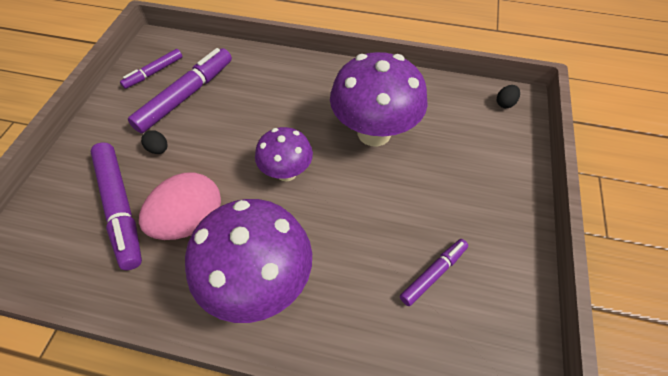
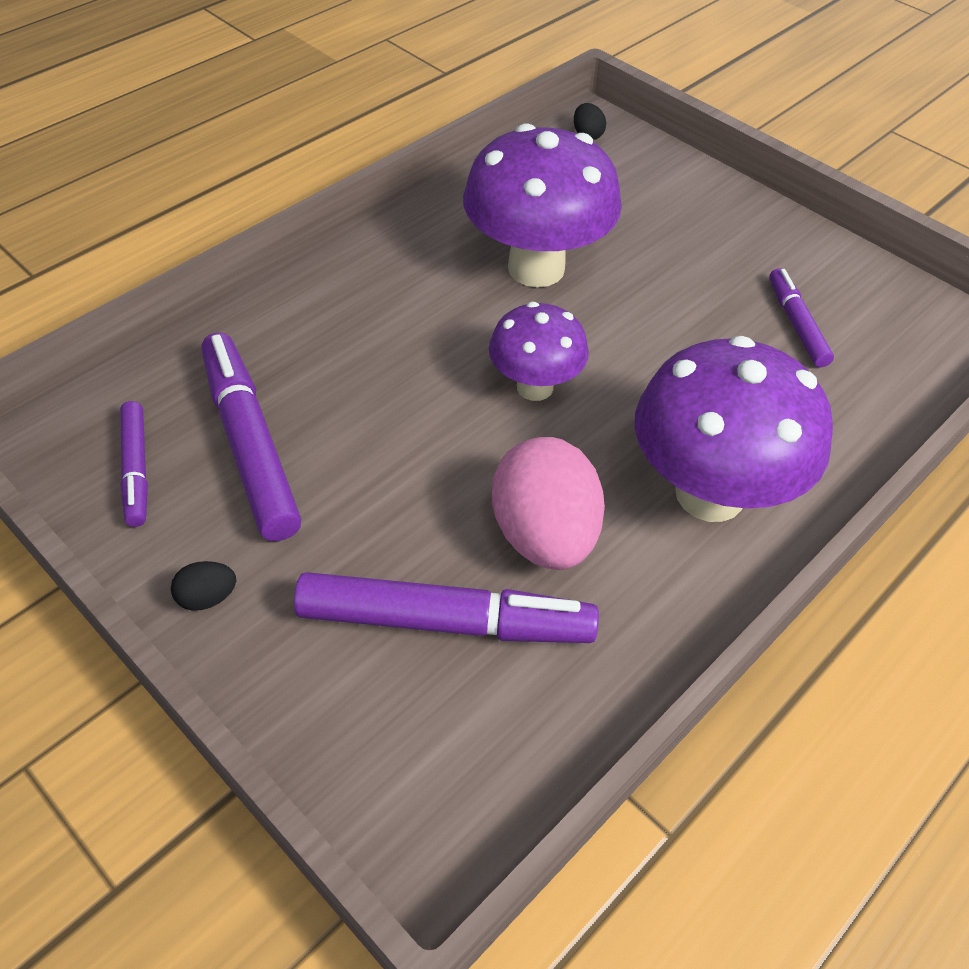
camera: 60 degrees left, 5 degrees down
(158, 149) = (350, 526): black egg -> black egg (207, 597)

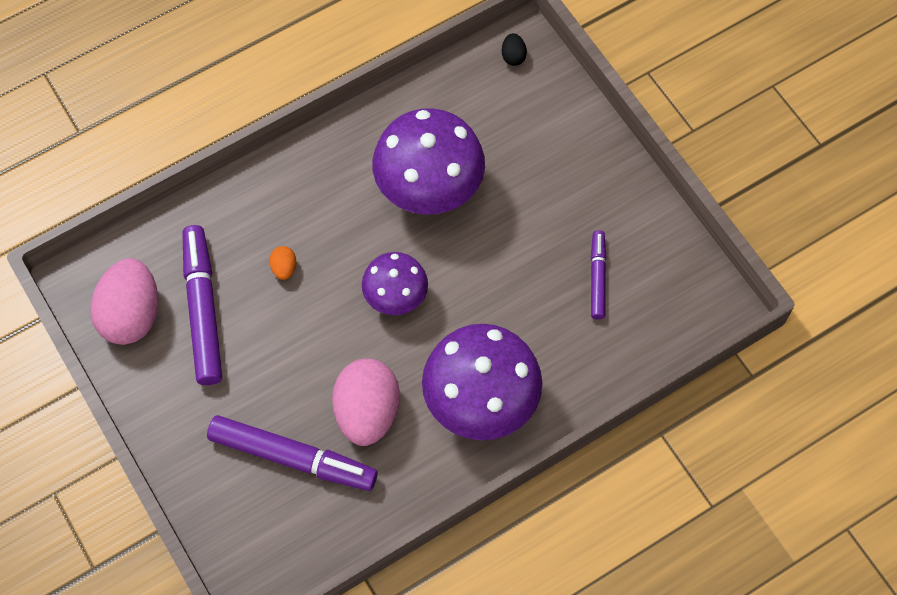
camera: 15 degrees right, 15 degrees up
(136, 469) = (131, 314): purple marker -> pink egg
(207, 597) = (161, 414): black egg -> none
(362, 377) = (284, 268): none -> orange egg

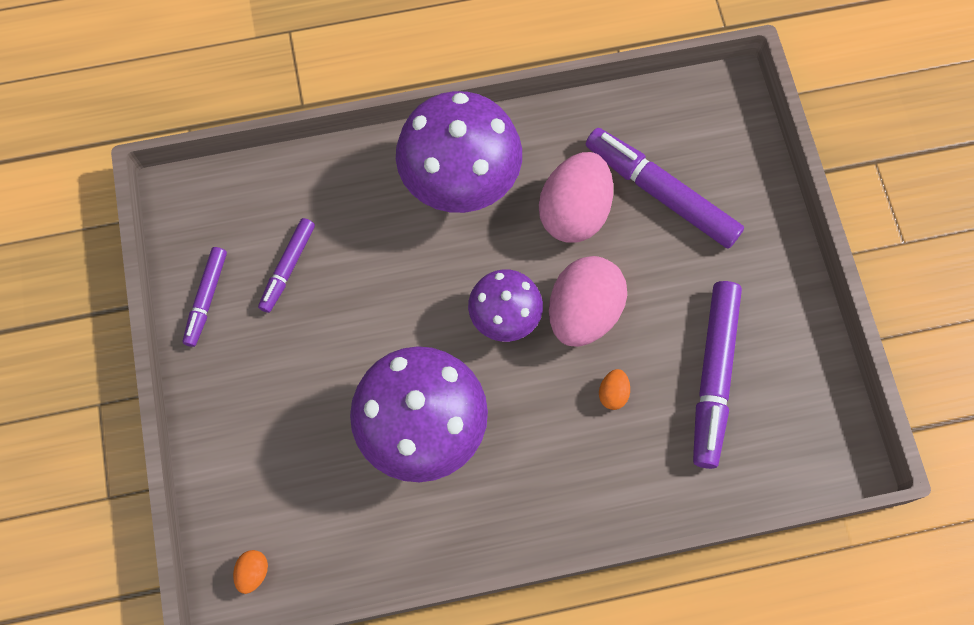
camera: 160 degrees left, 5 degrees up
(131, 314) = (792, 397): pink egg -> pink egg (583, 312)
(513, 56) = (253, 572): black egg -> orange egg
(651, 231) = (207, 298): none -> purple marker

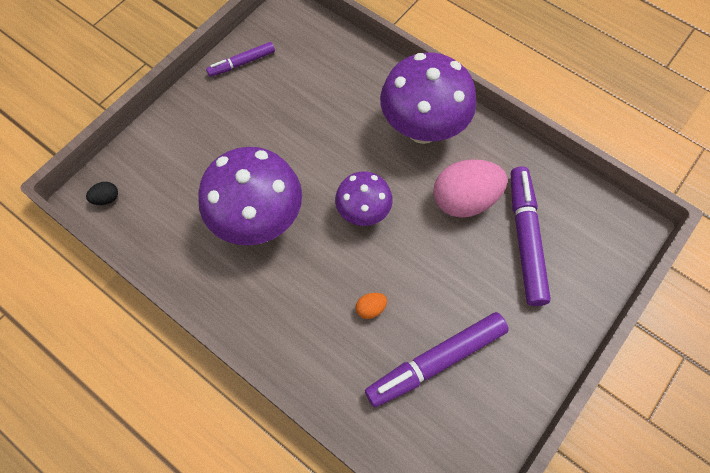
camera: 50 degrees right, 5 degrees down
(253, 572) = (106, 198): orange egg -> black egg
(288, 267) = (293, 85): purple marker -> none
(583, 312) = (406, 253): pink egg -> none

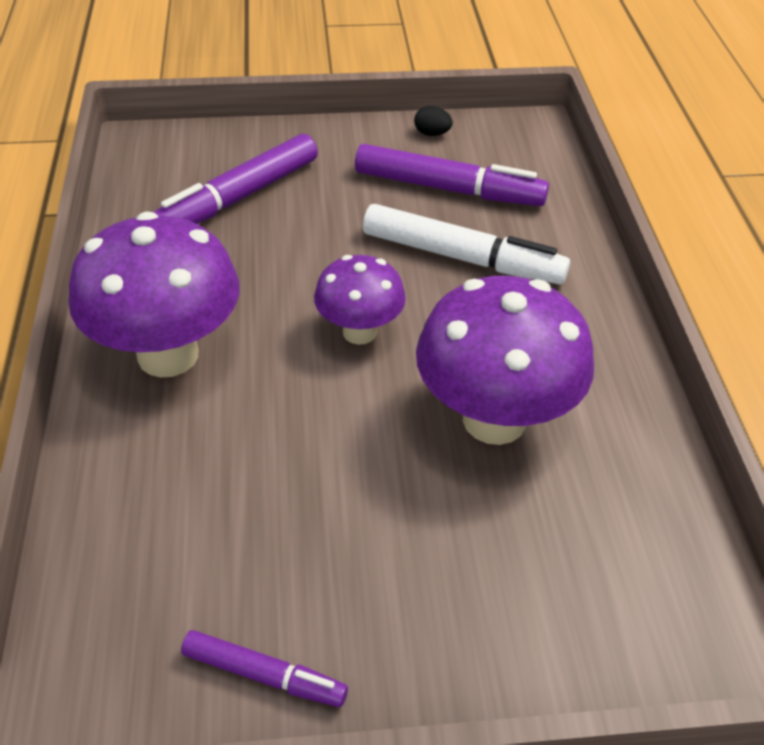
camera: 135 degrees left, 20 degrees down
(106, 198) = (701, 626): black egg -> black egg (432, 134)
(370, 308) = (461, 257): orange egg -> white marker
(464, 200) = (239, 262): pink egg -> none

